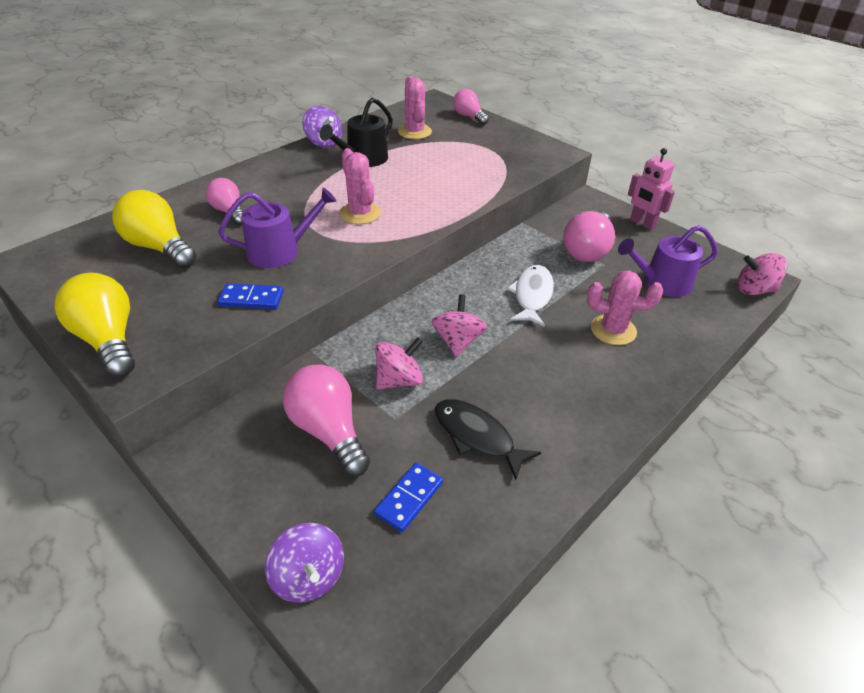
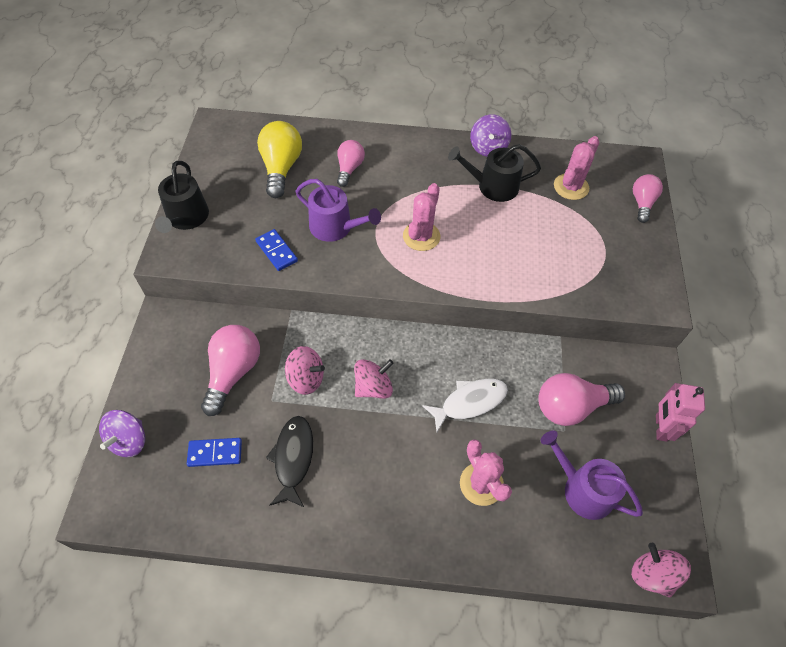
camera: 50 degrees right, 15 degrees up
(108, 340) = (186, 218): yellow light bulb -> black watering can

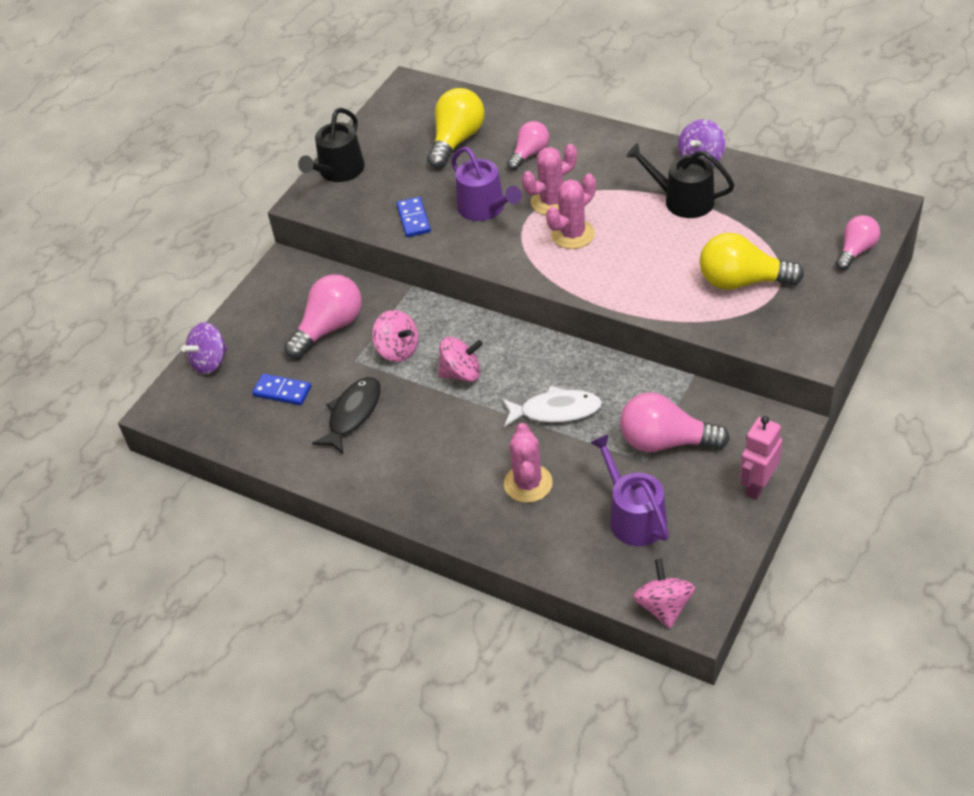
camera: 30 degrees right, 10 degrees down
(571, 187) = (777, 218): pink cactus -> pink cactus (551, 202)
(575, 249) = (742, 281): none -> yellow light bulb

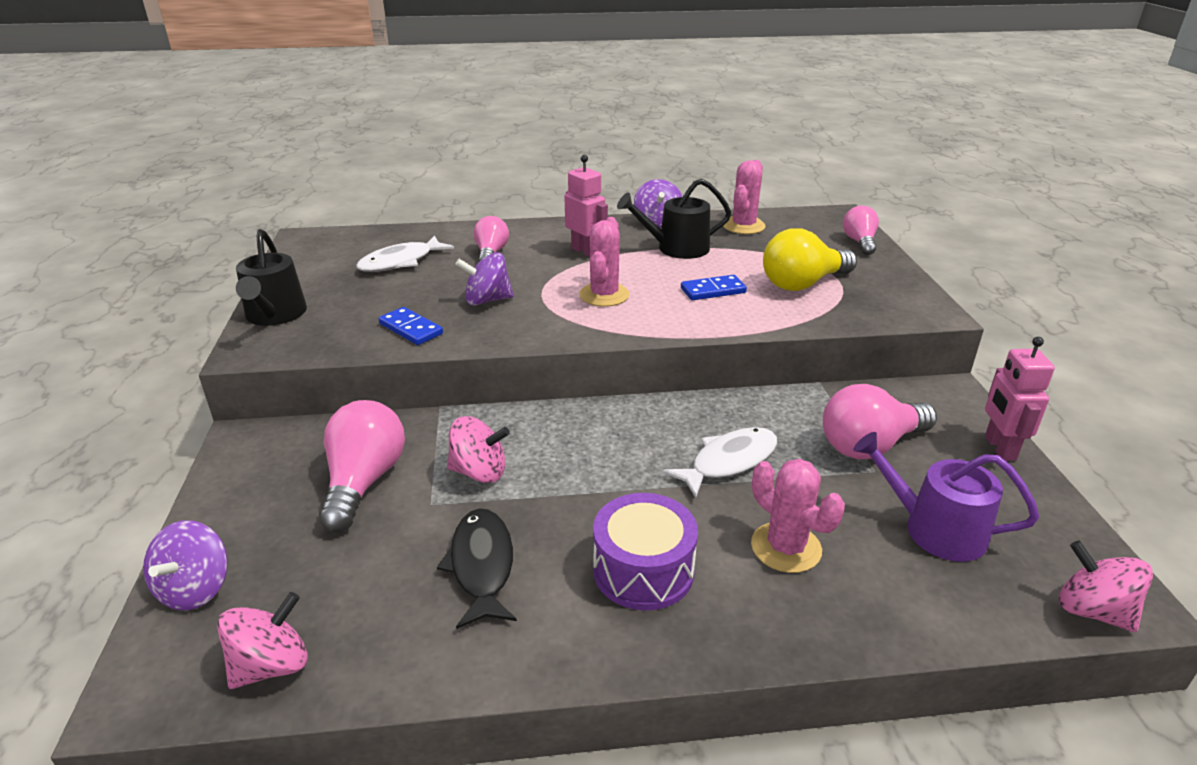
camera: 40 degrees left, 15 degrees down
(282, 391) = (349, 580): blue domino -> blue domino (713, 290)
(434, 458) = (643, 570): none -> purple drum
(456, 141) = (401, 262): yellow light bulb -> white fish
(462, 373) = (583, 466): pink spinning top -> pink spinning top (271, 665)
(485, 208) = (487, 300): purple watering can -> purple spinning top
(551, 202) = (553, 278): pink cactus -> pink cactus (743, 226)
(604, 177) = (585, 251): none -> pink robot

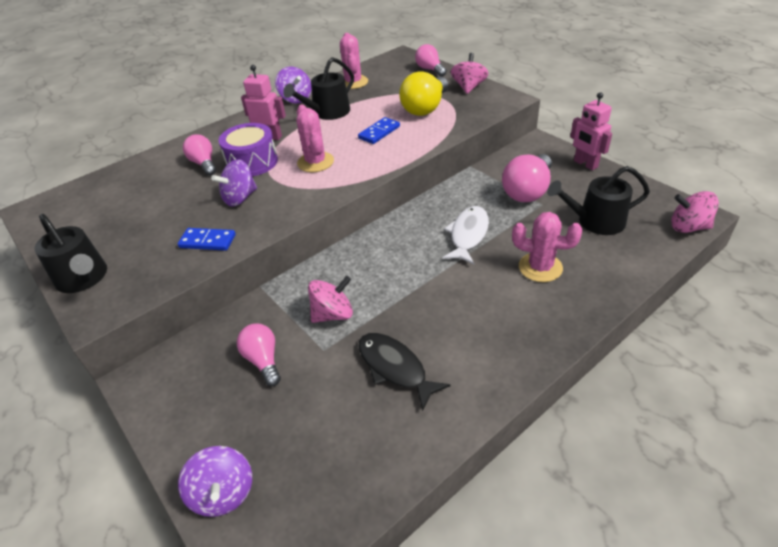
camera: 30 degrees left, 10 degrees up
(271, 665) = (332, 502): pink spinning top -> pink spinning top (468, 87)
(364, 482) = (263, 360): pink light bulb -> pink light bulb, size x0.63
(401, 262) = (140, 196): white fish -> none
(643, 570) = (484, 319): purple drum -> purple drum (252, 162)
(935, 529) = (595, 221): purple watering can -> black watering can

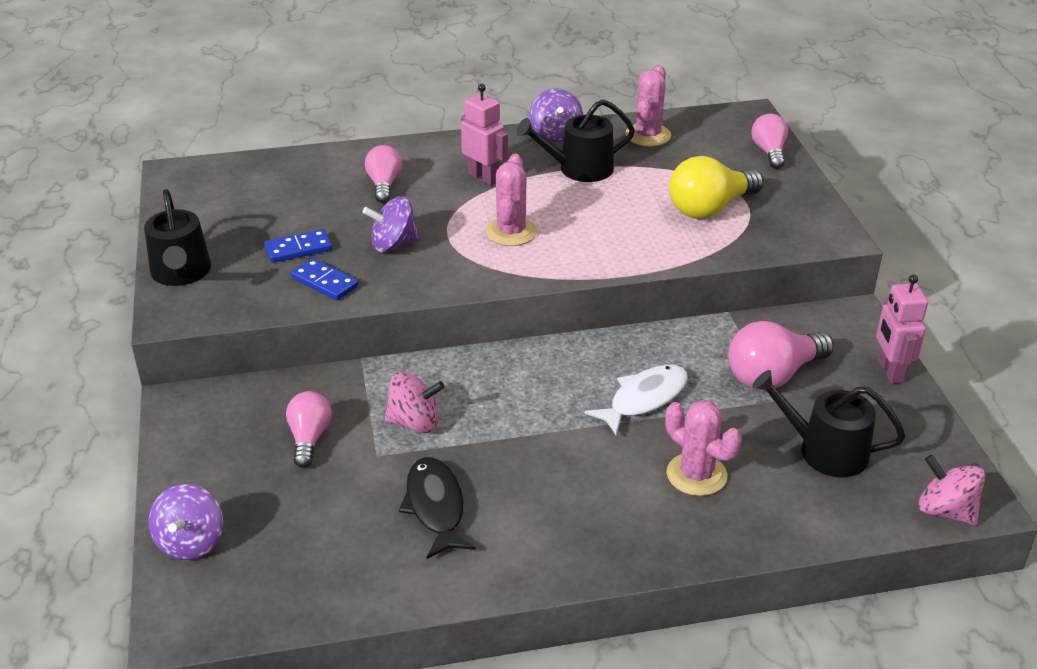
camera: 25 degrees right, 5 degrees down
(252, 162) = (439, 204): purple drum -> none
(379, 132) = (620, 221): blue domino -> blue domino (298, 249)
(468, 87) = (797, 199): pink spinning top -> none

